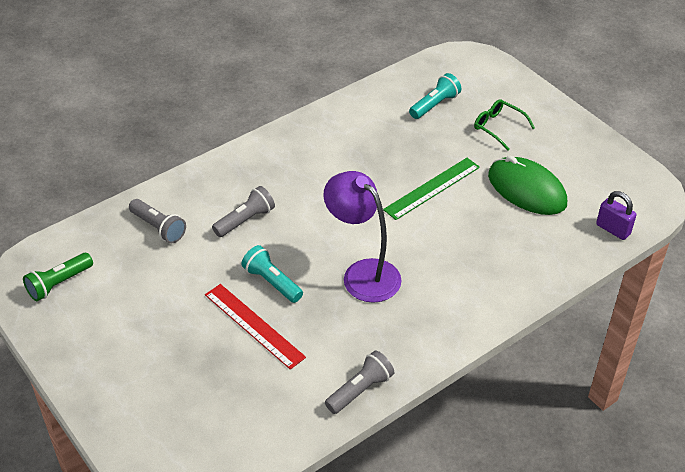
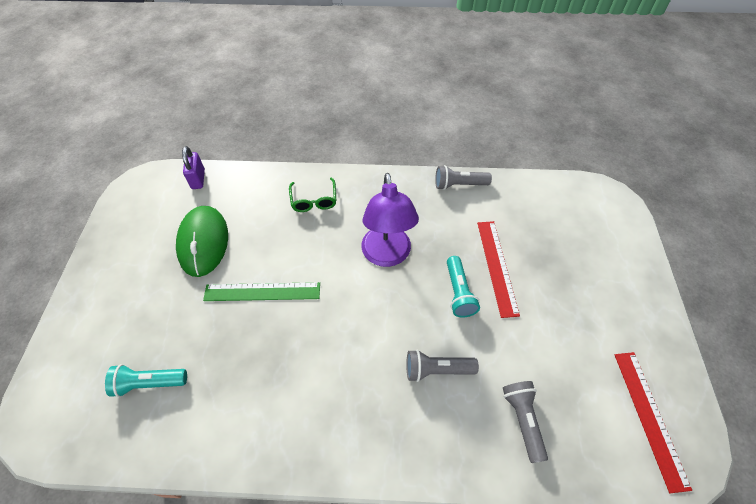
camera: 140 degrees left, 10 degrees up
(59, 284) = (649, 417): green flashlight -> red ruler
(498, 127) = (140, 313): green glasses -> green glasses (314, 200)

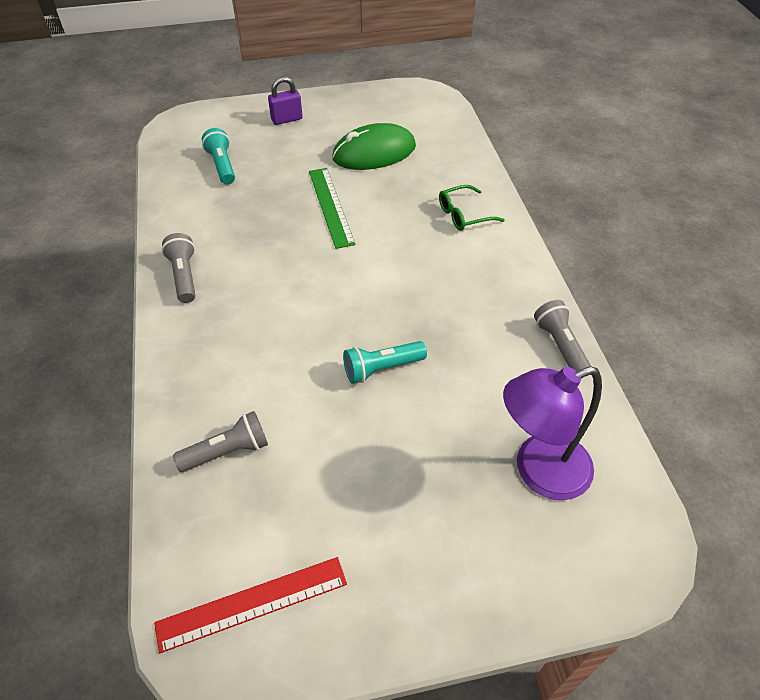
camera: 75 degrees right, 5 degrees down
(198, 179) = (450, 126): purple padlock -> purple padlock (287, 119)
(387, 256) = (411, 292): purple lamp -> purple lamp (538, 471)
(437, 370) = (274, 361): grey flashlight -> grey flashlight (184, 276)
(496, 266) = (436, 404): red ruler -> none

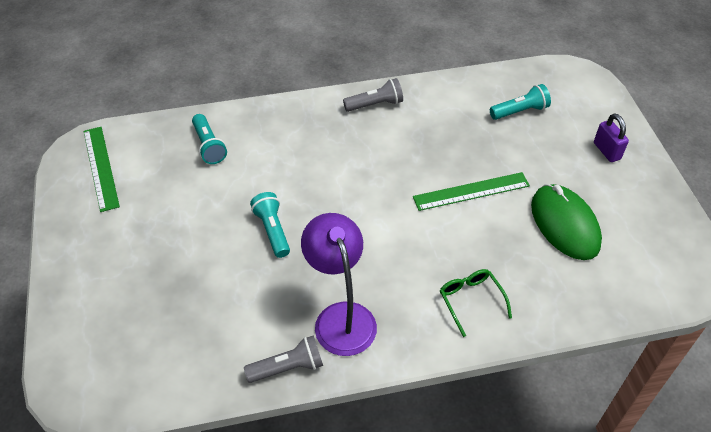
camera: 90 degrees right, 0 degrees up
(228, 451) = (209, 146): grey flashlight -> turquoise flashlight
(252, 603) = (101, 167): red ruler -> green ruler
(538, 471) = (160, 332): purple lamp -> purple lamp (341, 317)

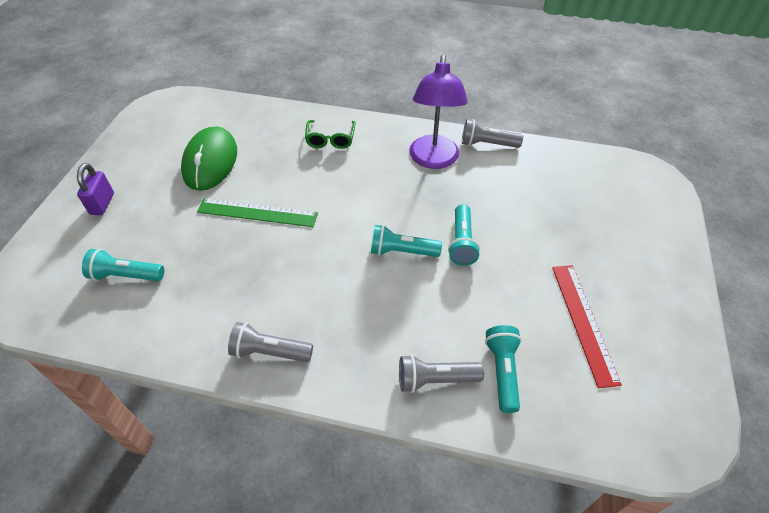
camera: 155 degrees left, 0 degrees up
(101, 167) = (648, 393): green ruler -> none
(151, 199) = (583, 322): none -> red ruler
(254, 126) = (435, 379): none -> grey flashlight
(322, 203) = (401, 251): none -> turquoise flashlight

